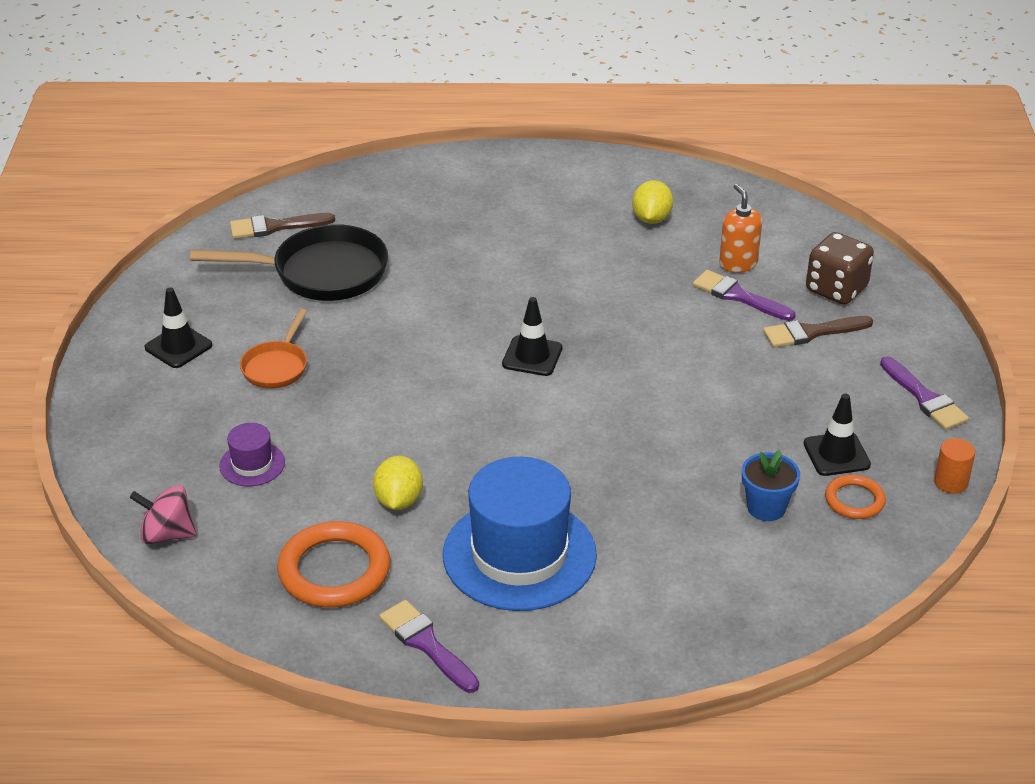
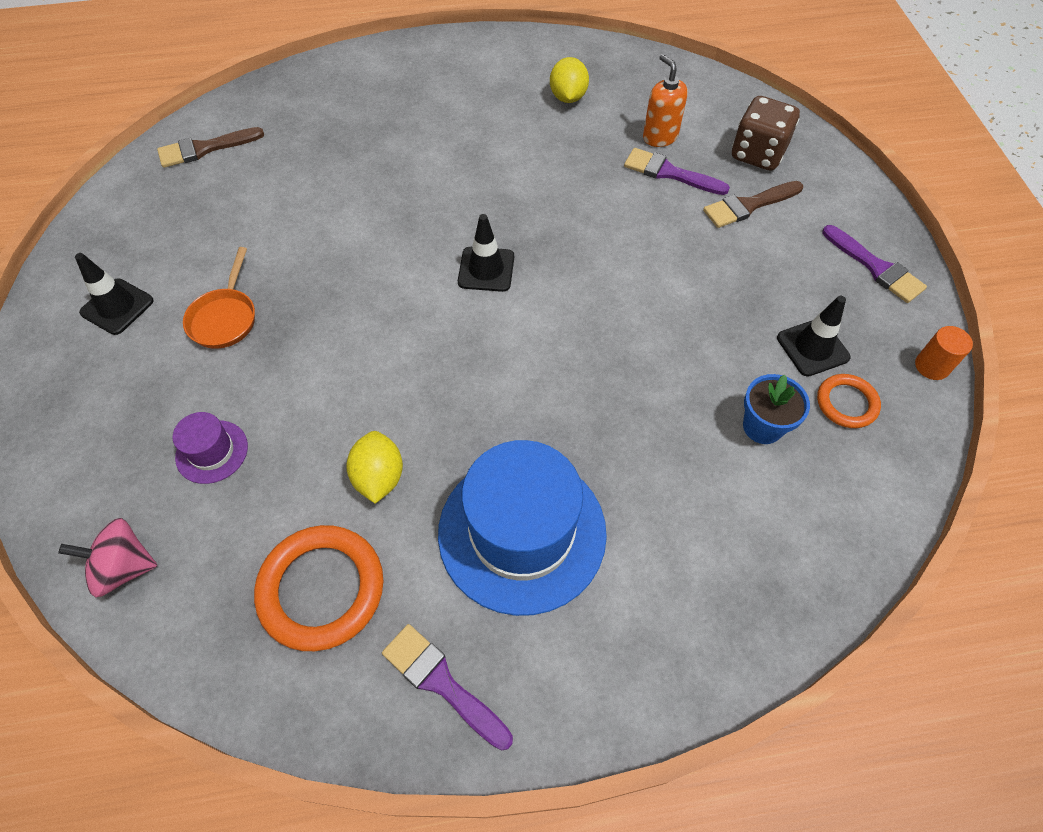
camera: 10 degrees left, 20 degrees up
(321, 273) = (258, 197): black pan -> none

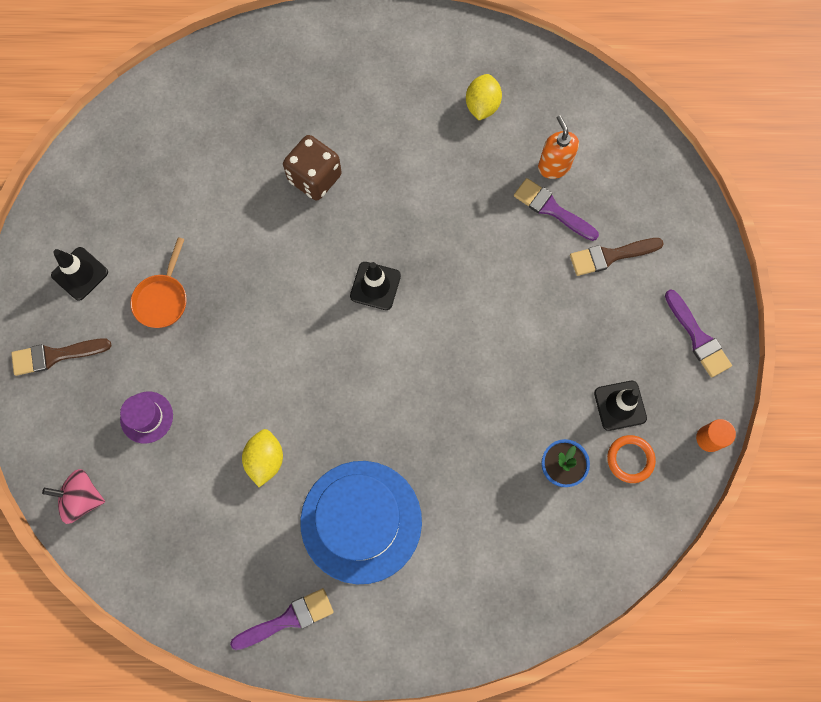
camera: 10 degrees right, 15 degrees up
(205, 149) = (156, 117): brown brush -> brown brush (55, 355)
(321, 589) = (215, 539): orange ring -> none
(442, 682) = (288, 619): purple brush -> purple brush turned 105 degrees clockwise
(757, 154) = (635, 200): brown dice -> brown dice (315, 178)

